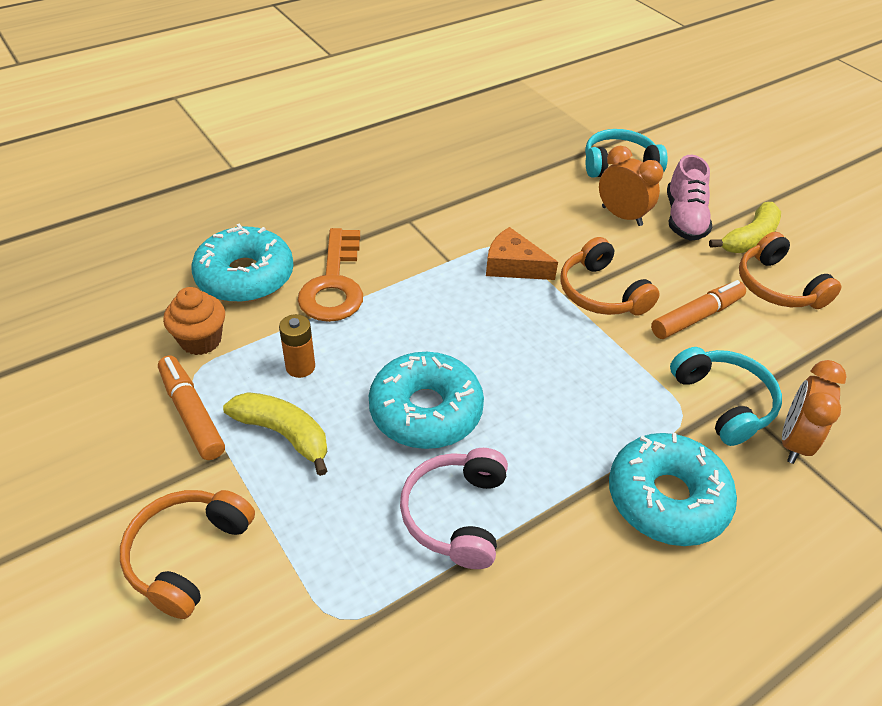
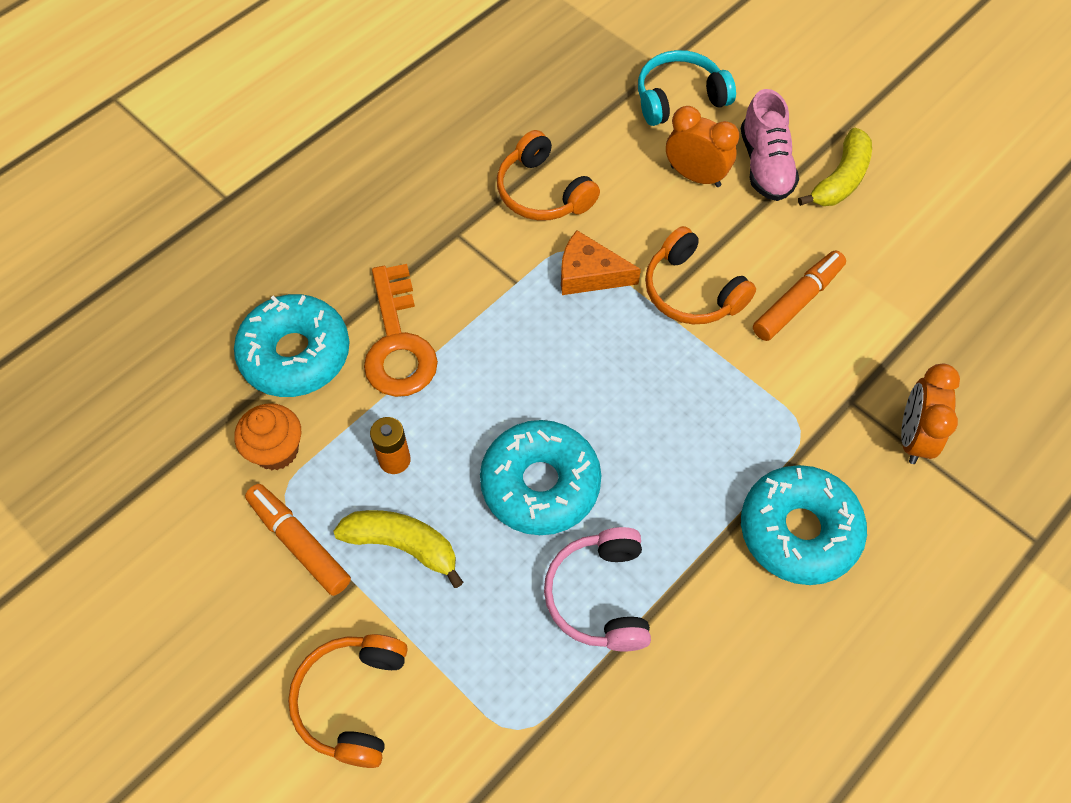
camera: 10 degrees left, 15 degrees up
(723, 402) = (838, 405): turquoise headphones -> none
(778, 286) = (878, 241): orange headphones -> orange headphones (543, 192)

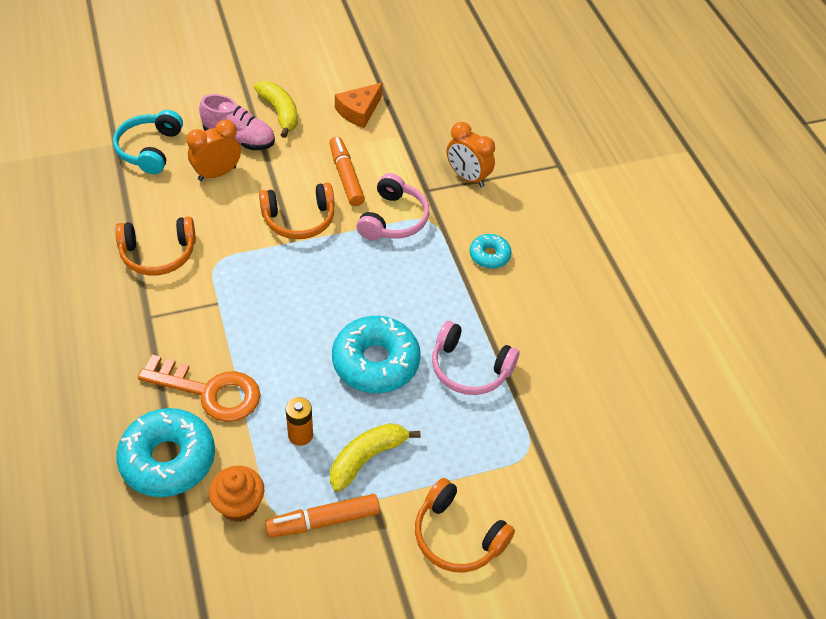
camera: 65 degrees left, 10 degrees down
(589, 274) = (244, 262): orange cheese -> orange cheese (359, 111)
(771, 388) = (393, 219): none -> pink headphones
(799, 531) = (489, 255): turquoise donut -> turquoise donut, size x0.52

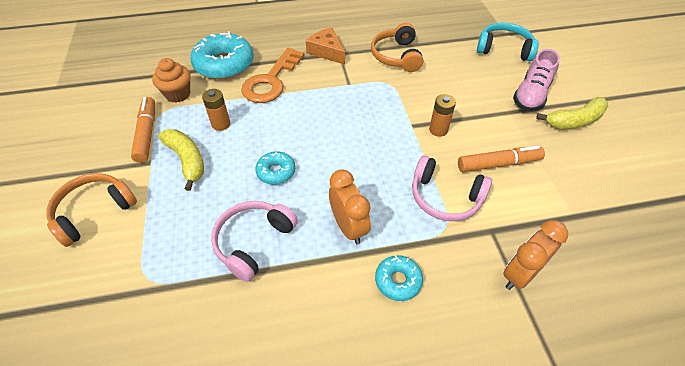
camera: 100 degrees right, 0 degrees up
(217, 173) = (485, 83): orange clock -> orange clock (348, 227)
(299, 219) = (438, 130): orange headphones -> orange battery
(359, 111) = (600, 180): orange cheese -> orange cheese (327, 51)
(375, 362) = (276, 172): turquoise donut -> turquoise donut, size x0.52

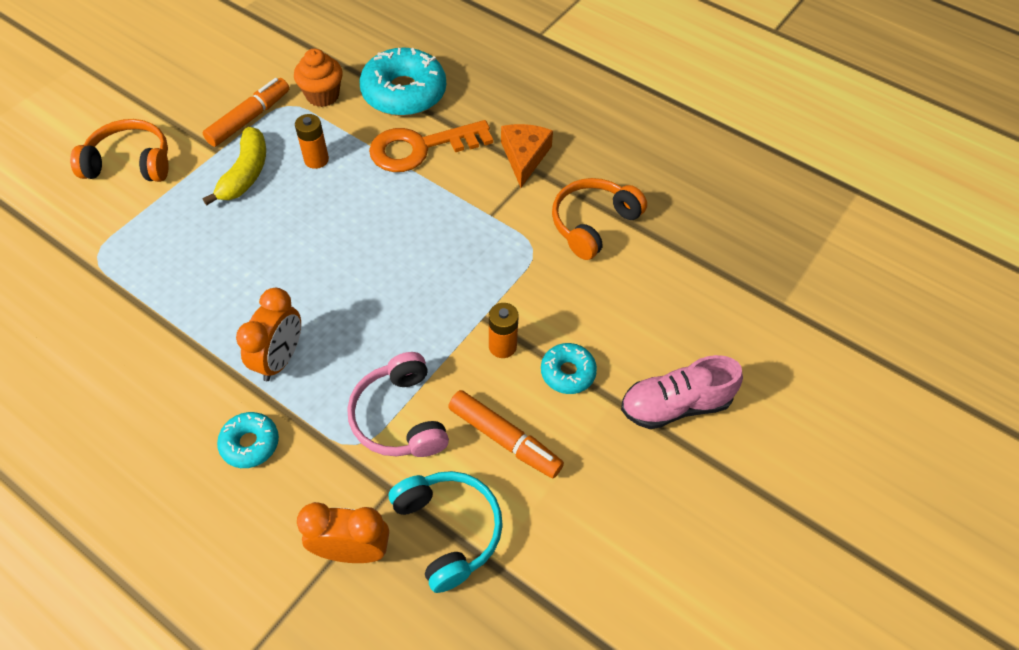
camera: 45 degrees right, 5 degrees up
(253, 242) = (197, 298): pink headphones -> none
(276, 172) = (296, 250): turquoise donut -> turquoise donut (568, 372)
(504, 49) = (742, 323): turquoise headphones -> turquoise headphones (448, 530)
(574, 121) = (675, 481): yellow banana -> none

